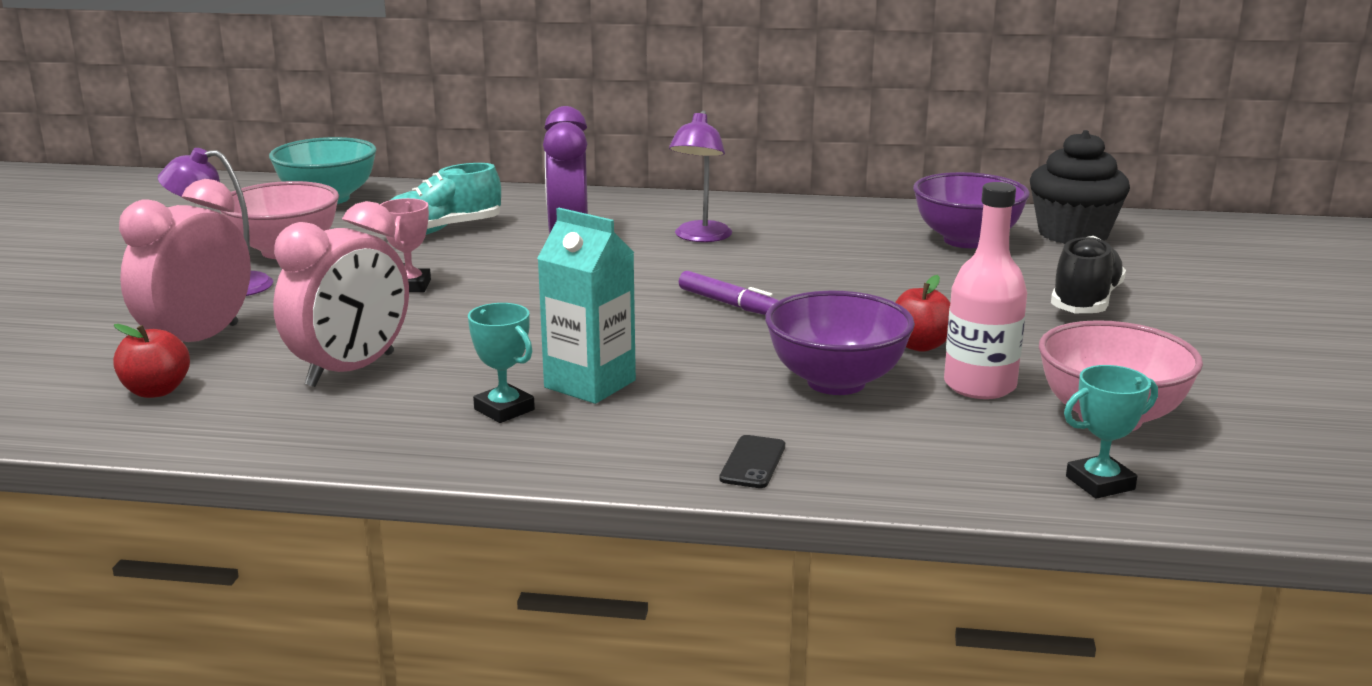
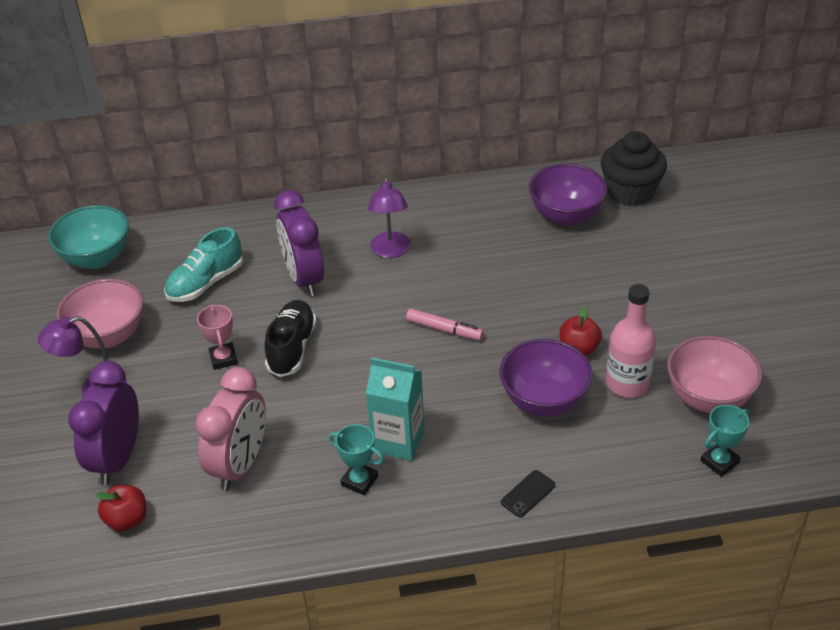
camera: 15 degrees left, 20 degrees up
(198, 341) = (118, 459): pink clock -> purple clock
(728, 303) = (444, 329): purple marker -> pink marker
(753, 462) = (528, 494): black phone -> black phone turned 45 degrees clockwise
(1085, 302) = (660, 274): black shoe -> black shoe (292, 348)

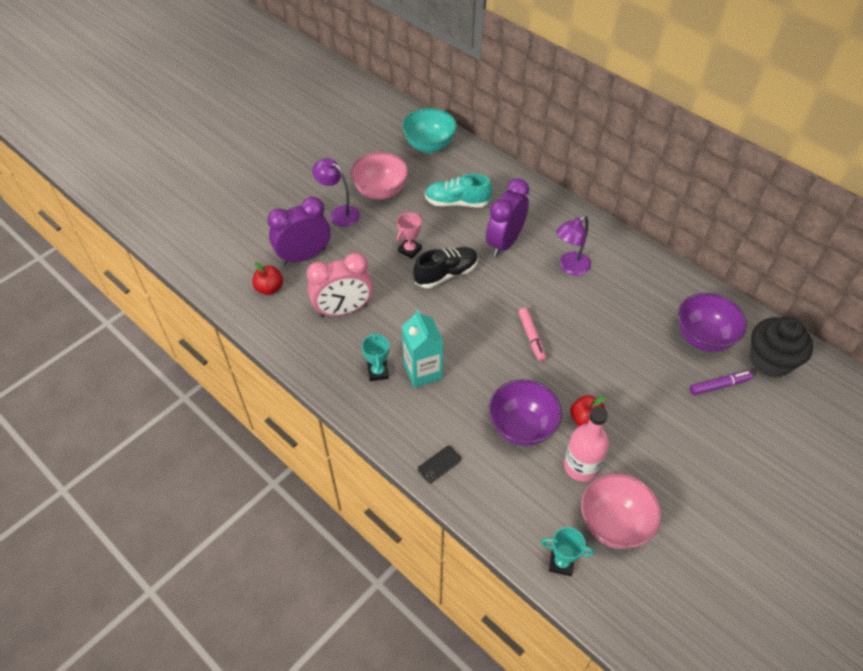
camera: 50 degrees right, 10 degrees up
(528, 494) = (439, 464): black phone -> black phone turned 45 degrees counterclockwise
(625, 238) = (719, 385): none -> purple marker

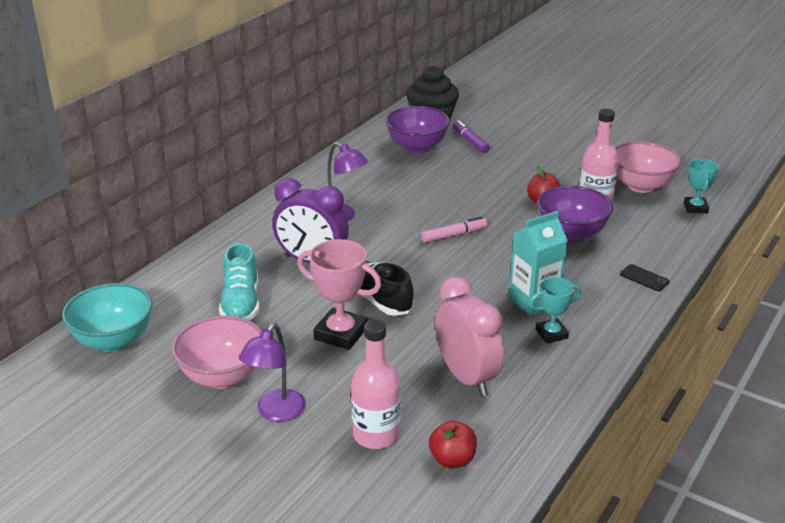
camera: 100 degrees left, 20 degrees down
(304, 256) = (376, 435): purple clock -> pink bottle
(409, 250) = (340, 334): pink trophy -> pink trophy, size x1.64

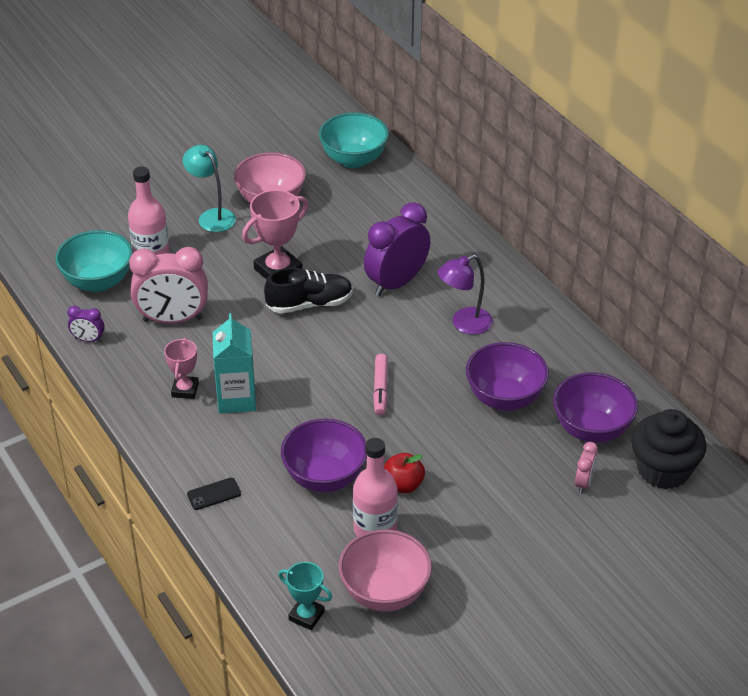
camera: 115 degrees right, 10 degrees up
(241, 303) = (359, 229): turquoise shoe -> none
(276, 413) = (212, 216): purple lamp -> turquoise lamp
(415, 183) = (504, 398): none -> purple bowl
(452, 459) = (98, 282): red apple -> turquoise bowl
(470, 141) = (584, 483): purple marker -> pink clock
(546, 426) = (88, 340): none -> purple clock
(551, 334) = (185, 390): turquoise trophy -> pink trophy

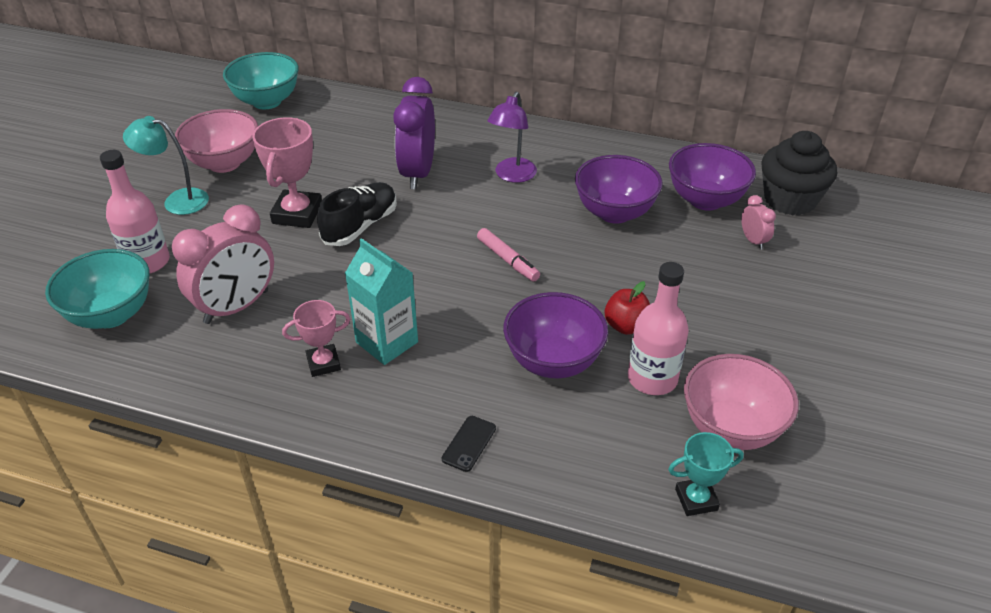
camera: 40 degrees left, 0 degrees up
(88, 340) = (159, 375): purple clock -> none
(185, 390) = (323, 363): pink trophy -> pink trophy turned 75 degrees counterclockwise

